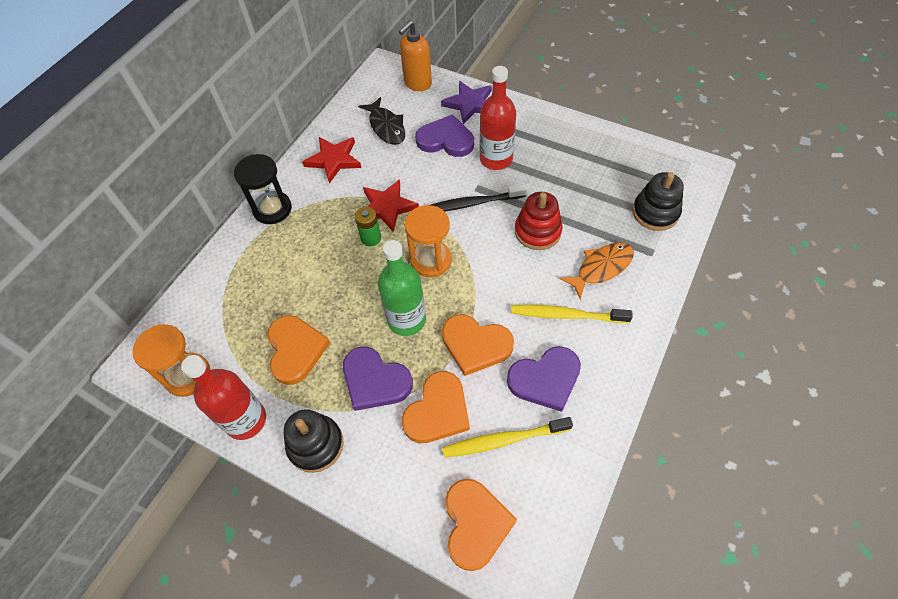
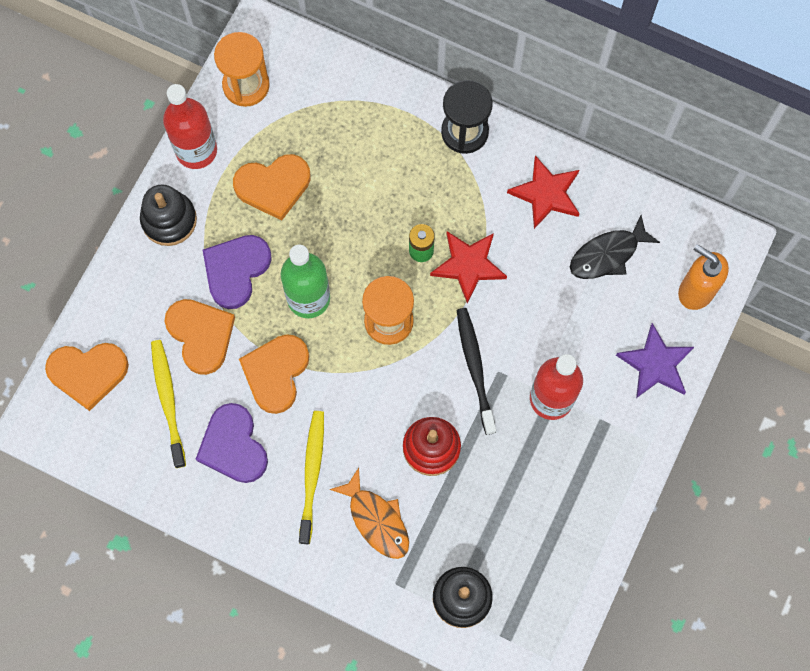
camera: 85 degrees right, 15 degrees up
(437, 411) = (201, 335): orange heart -> orange heart turned 150 degrees counterclockwise
(446, 140) = (585, 333): purple heart -> none

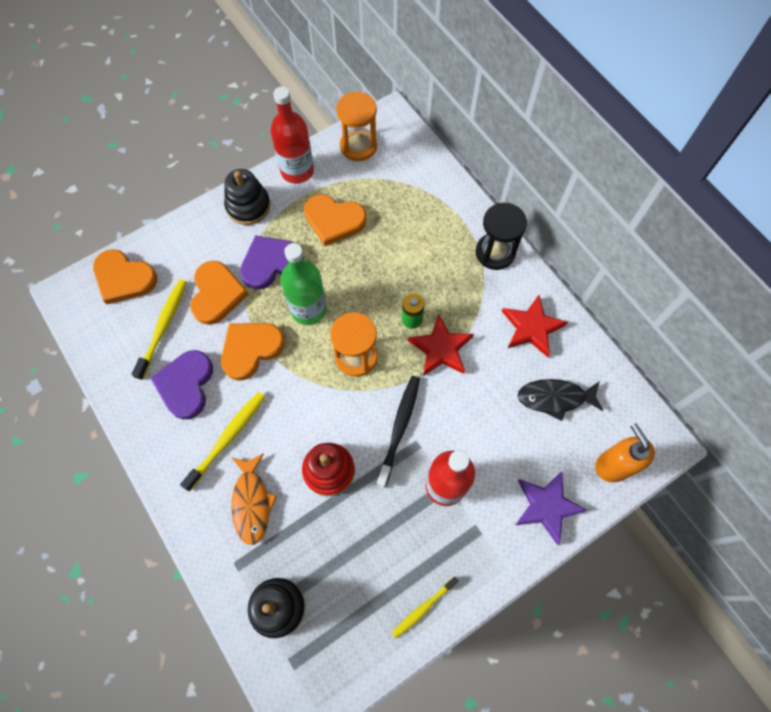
camera: 30 degrees right, 5 degrees down
(595, 520) = (423, 608): none -> yellow toothbrush

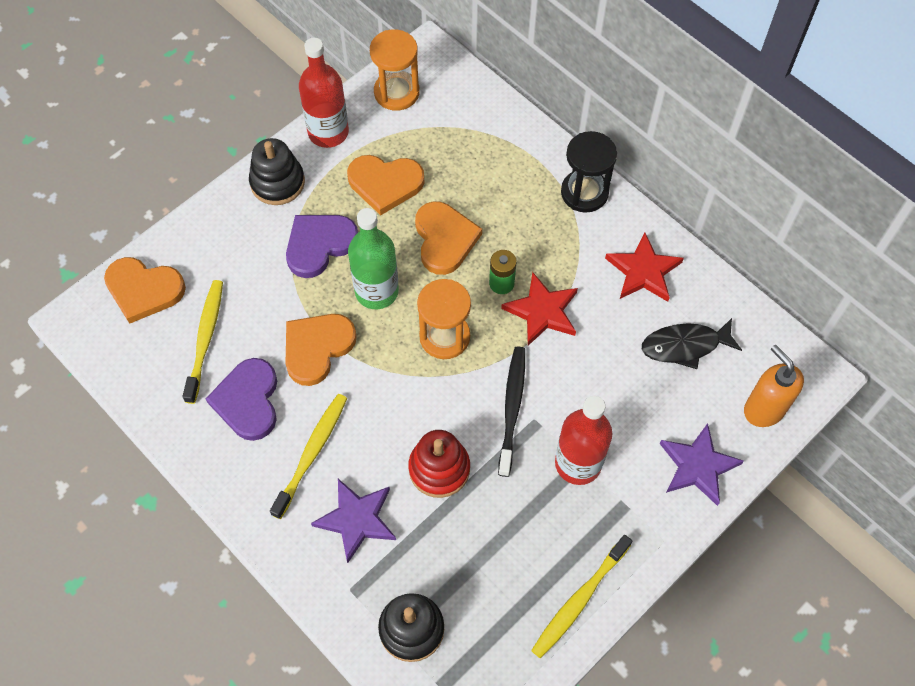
camera: 10 degrees left, 5 degrees down
(217, 294) = (262, 291): orange heart -> orange heart (444, 239)
(252, 502) = (356, 520): orange fish -> purple star
(423, 608) = (579, 600): yellow toothbrush -> yellow toothbrush, size x1.55

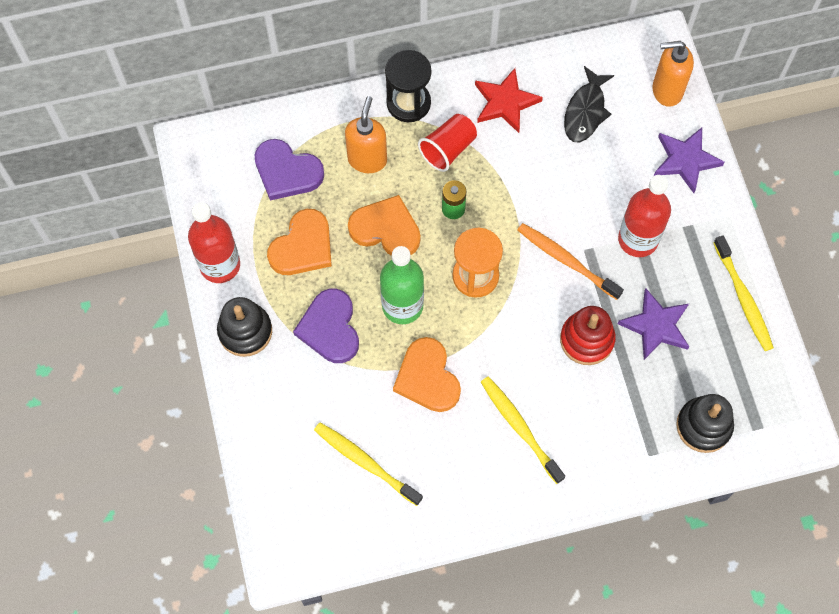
camera: 60 degrees left, 5 degrees up
(144, 290) = (285, 492): orange heart -> none
(248, 401) = (444, 455): purple heart -> purple heart (287, 172)
(356, 520) = (595, 422): purple star -> purple star (656, 326)
(396, 92) = (215, 190): orange hourglass -> none
(504, 189) = (367, 159): none -> orange soap dispenser
(512, 408) = (566, 260): black toothbrush -> orange toothbrush
(542, 311) = (496, 193): red star -> none
(560, 248) = (448, 149): none -> red cup

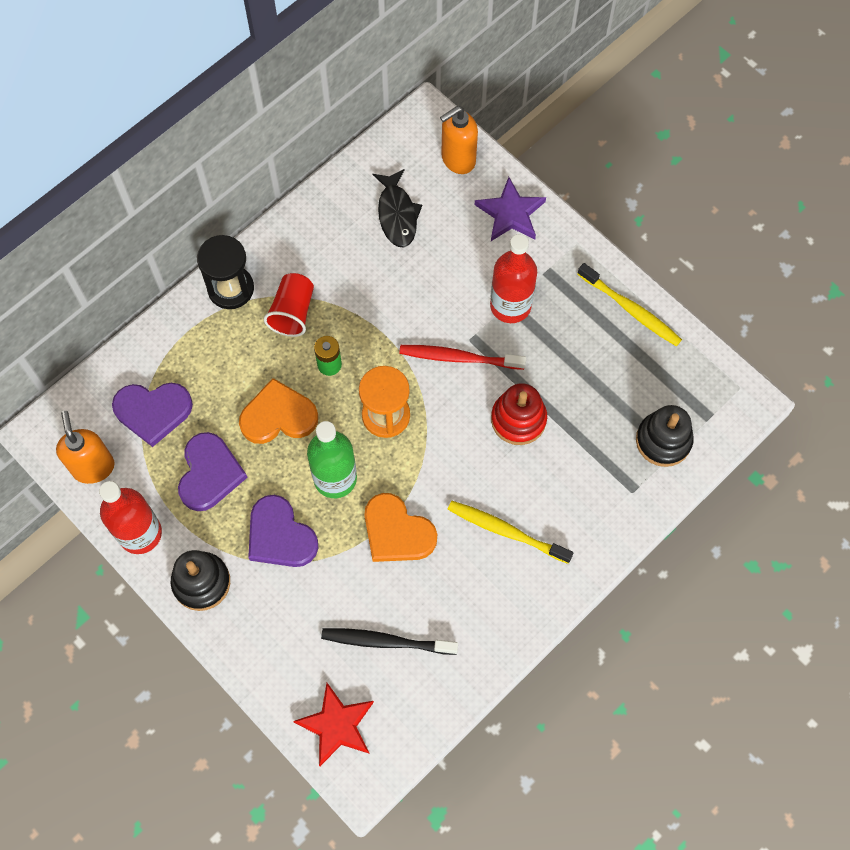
camera: 30 degrees left, 0 degrees up
(303, 246) = (209, 473): orange heart -> purple heart
(365, 462) = (386, 641): yellow toothbrush -> black toothbrush
(367, 159) = (223, 360): orange soap dispenser -> orange soap dispenser (93, 467)
(505, 102) = (320, 243): red star -> red star (336, 725)
(566, 260) = (459, 358): orange toothbrush -> red toothbrush
(656, 326) = (571, 374): purple star -> none

